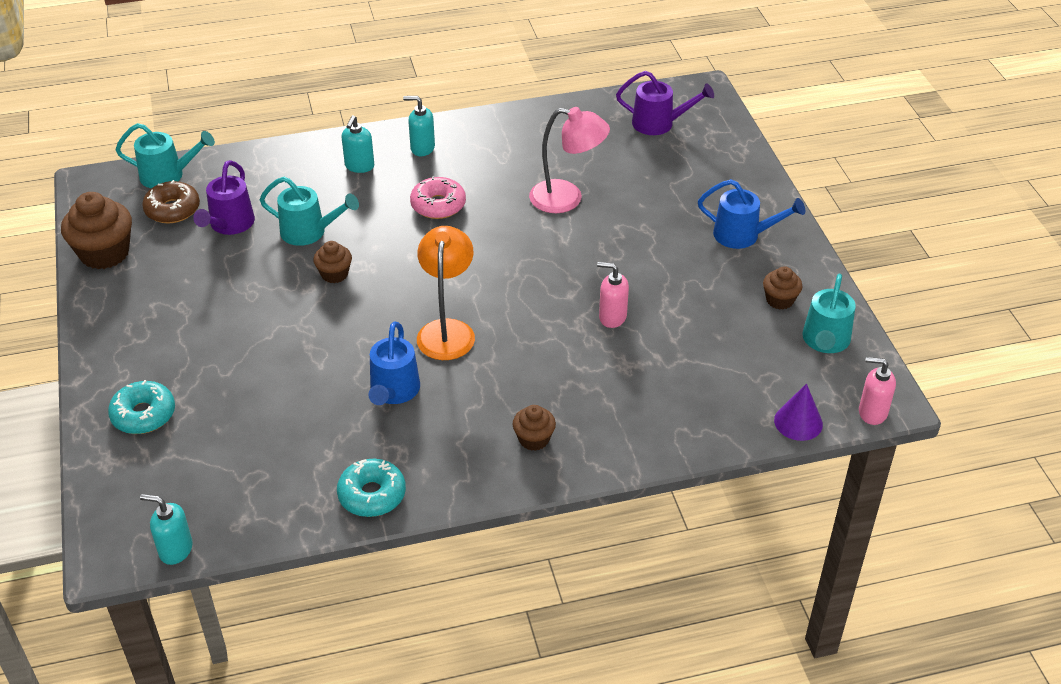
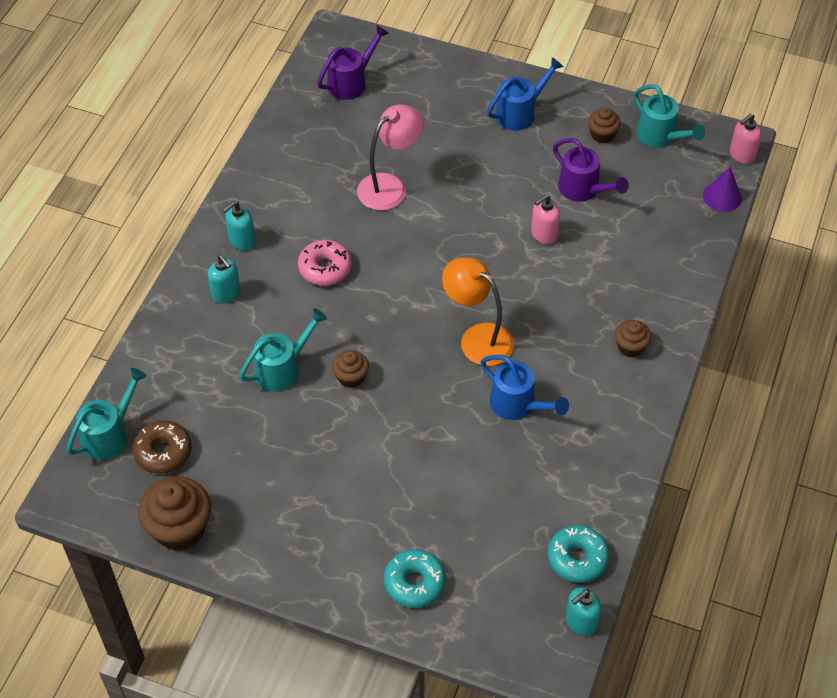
camera: 55 degrees left, 10 degrees up
(229, 225) = (223, 420): purple watering can -> purple watering can (583, 190)
(372, 495) = (614, 470): turquoise donut -> turquoise donut (577, 558)

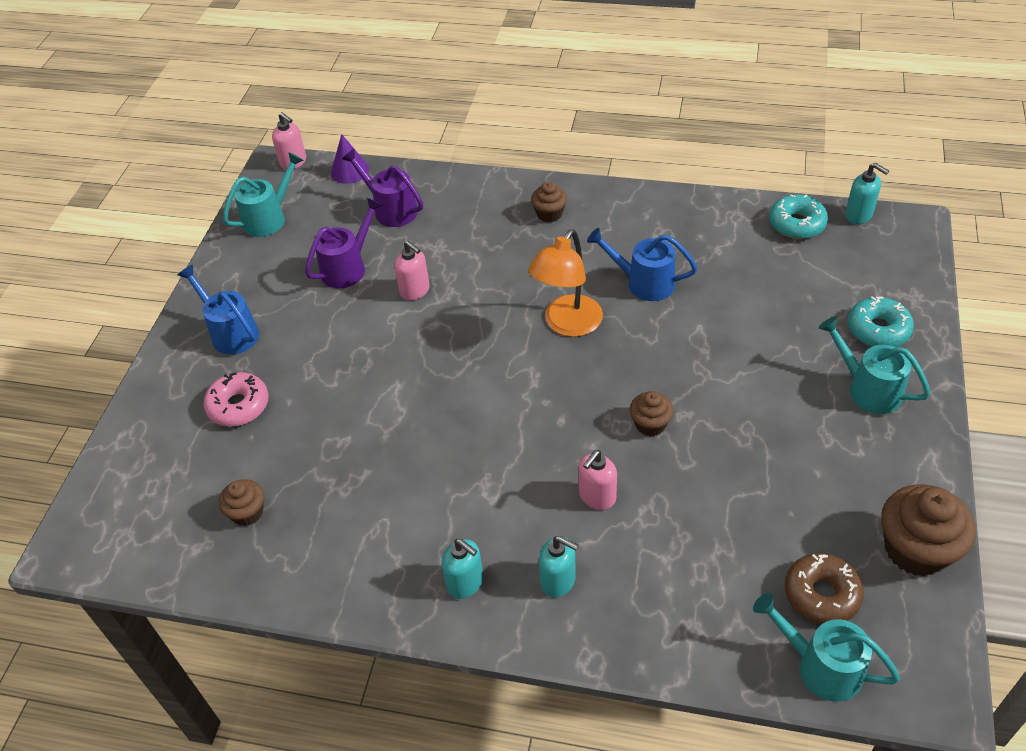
camera: 95 degrees left, 5 degrees down
(226, 294) = (558, 581): turquoise soap dispenser -> turquoise soap dispenser turned 75 degrees clockwise
(283, 368) = (658, 492): turquoise watering can -> turquoise watering can (867, 388)
(290, 328) = (597, 497): none -> pink soap dispenser
(325, 268) = (496, 479): pink donut -> pink donut (238, 406)
(351, 82) = (167, 511): purple watering can -> purple watering can (390, 209)
(390, 186) = (355, 437): pink lamp -> none
(518, 405) = (643, 283): blue watering can -> blue watering can turned 105 degrees counterclockwise
(602, 134) = (266, 261): brown cupcake -> brown cupcake (247, 512)

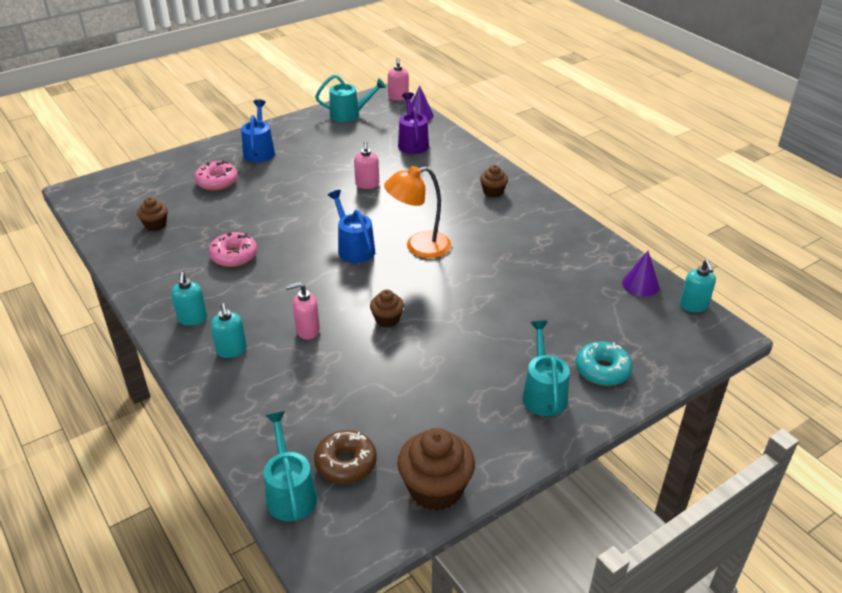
camera: 40 degrees right, 10 degrees down
(348, 267) = (352, 156): purple watering can -> none
(398, 478) = (234, 256): none -> pink donut
(643, 283) = (493, 254): blue watering can -> blue watering can (353, 248)
(797, 224) = (640, 284): turquoise donut -> purple cone

